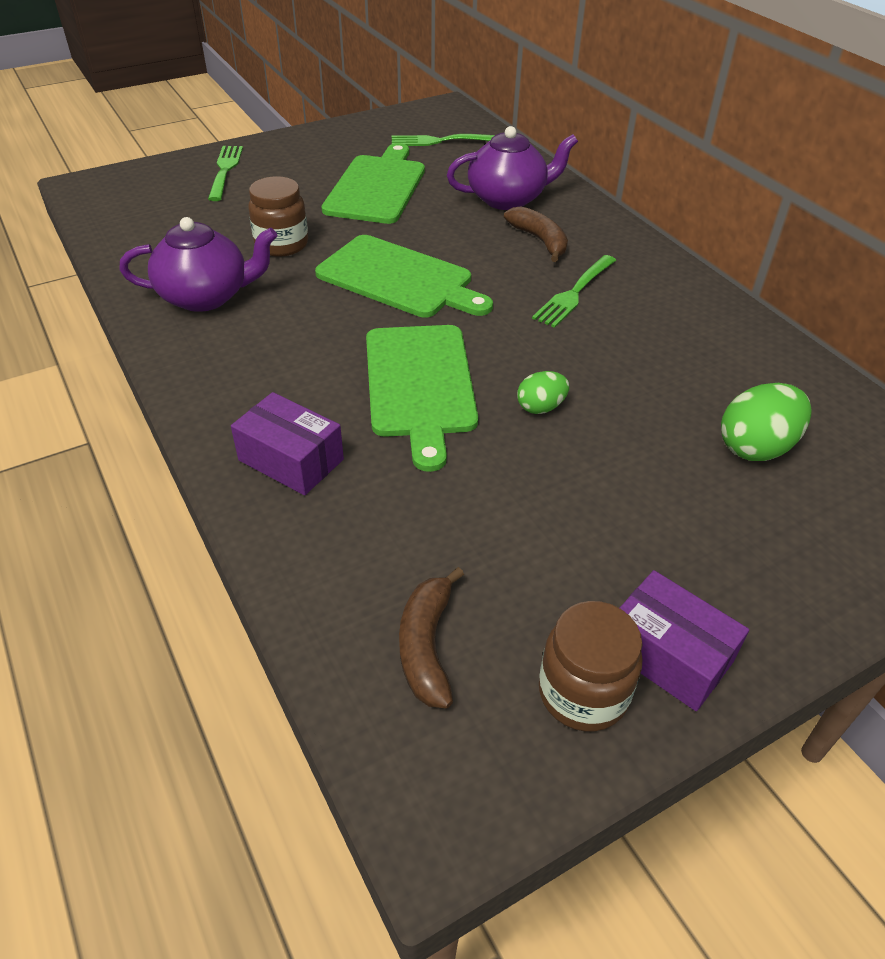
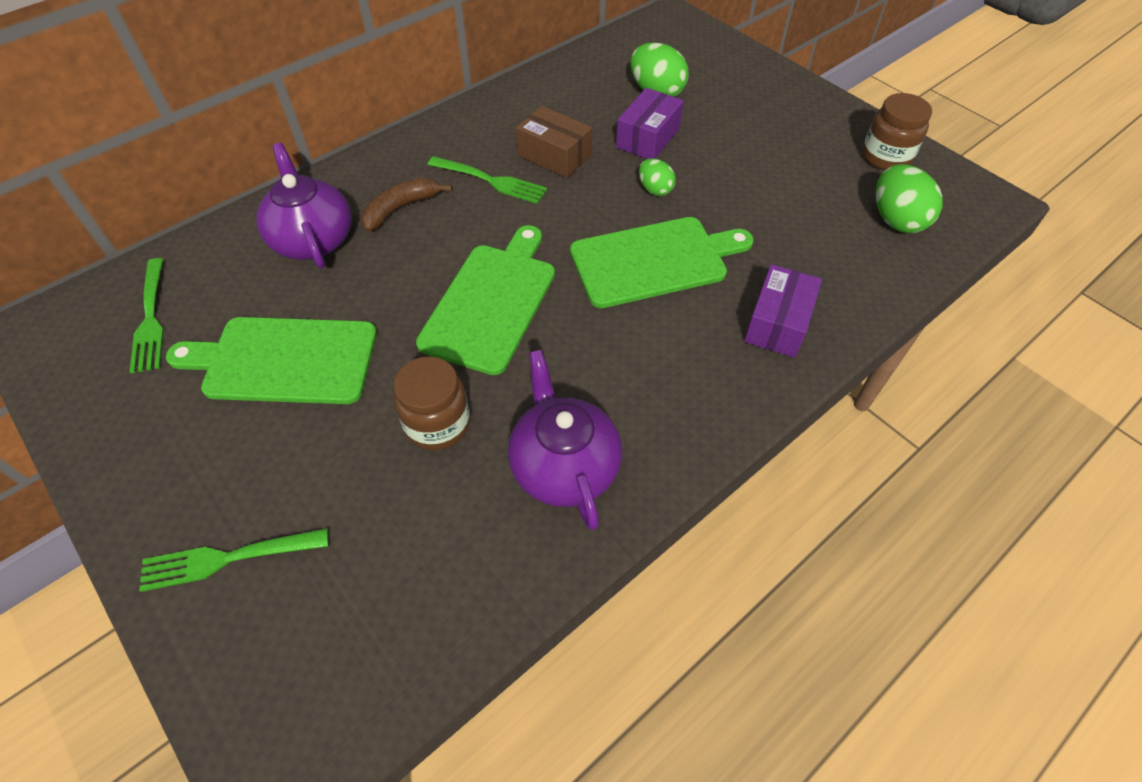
camera: 100 degrees left, 10 degrees up
(426, 646) = (896, 220): brown banana -> green egg
(615, 339) = (554, 155): none -> brown box
(668, 655) = (842, 128): purple box -> purple box (647, 138)

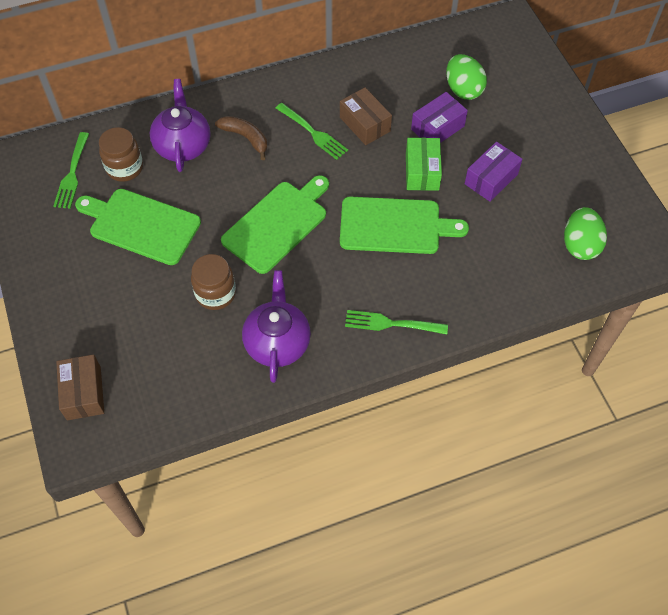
camera: 20 degrees right, 5 degrees up
(229, 558) = (80, 333): green fork -> green fork (392, 323)
(265, 661) = (84, 393): none -> brown box
(401, 209) = (246, 138): brown banana -> brown banana turned 60 degrees clockwise
(655, 189) = (422, 172): green egg -> green box
(778, 323) = (453, 294): purple box -> purple box (491, 179)
(886, 157) = (605, 193): brown jar -> brown jar (124, 168)

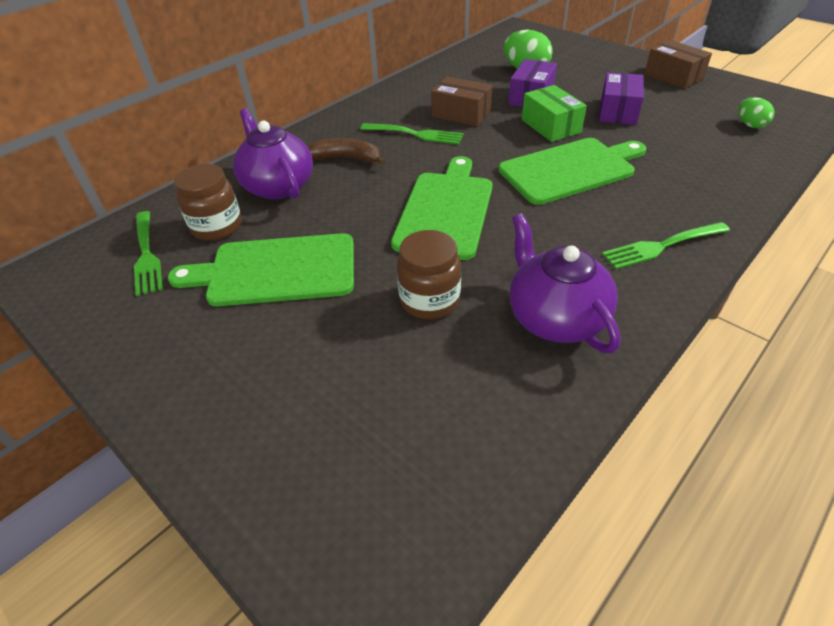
camera: 25 degrees left, 15 degrees down
(84, 393) = (324, 515): brown box -> brown box (673, 76)
(580, 245) = (750, 125): green egg -> green egg, size x0.59

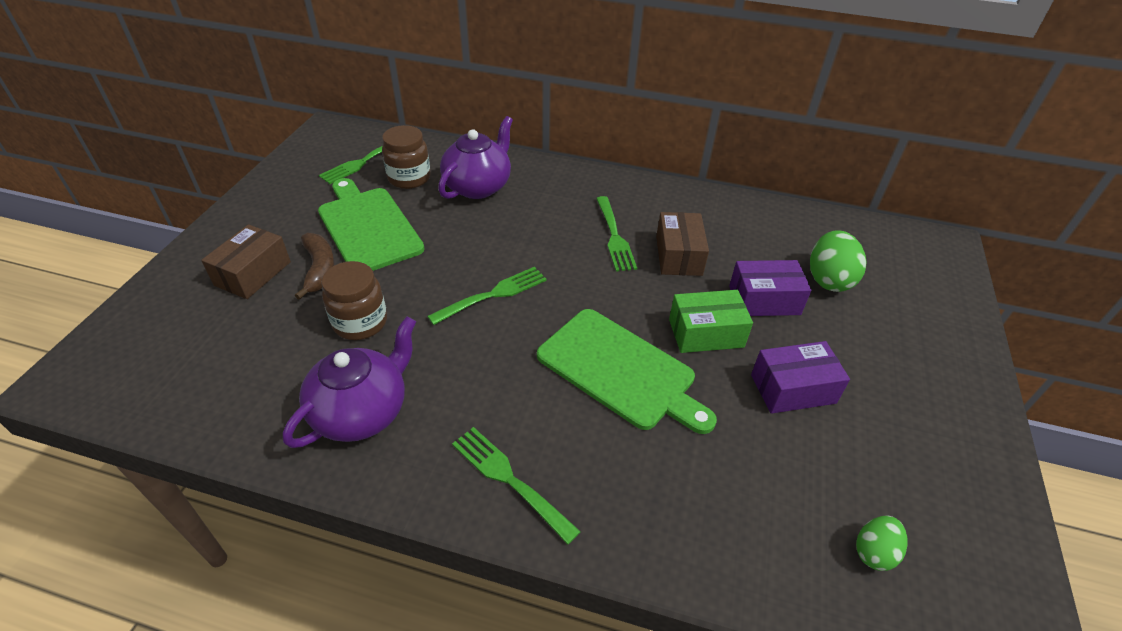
camera: 60 degrees right, 0 degrees up
(347, 159) = (542, 208): brown banana -> brown banana (319, 269)
(445, 211) = (492, 295): green cutting board -> green fork
(550, 126) = (706, 333): green box -> green box turned 45 degrees clockwise
(673, 76) = (954, 435): brown box -> brown box (253, 273)

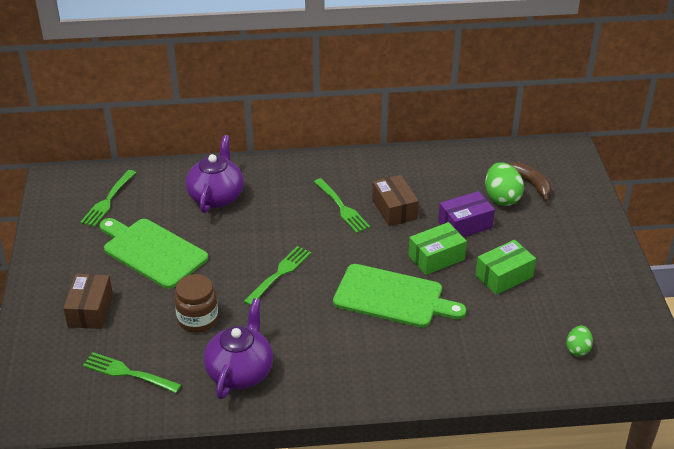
camera: 20 degrees left, 5 degrees down
(319, 269) = (139, 293): brown banana -> brown banana (530, 184)
(409, 178) = (156, 204): brown jar -> none
(511, 480) = (359, 379): green fork -> green fork (129, 373)
(793, 389) = (504, 276): purple box -> green box

